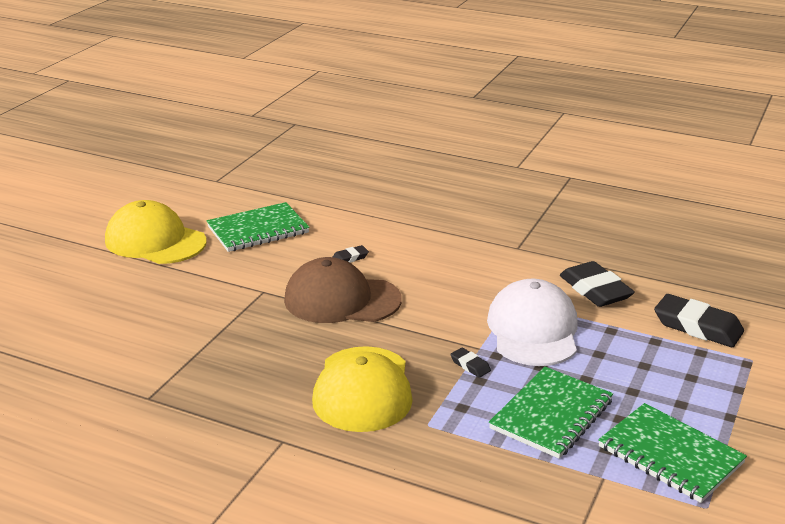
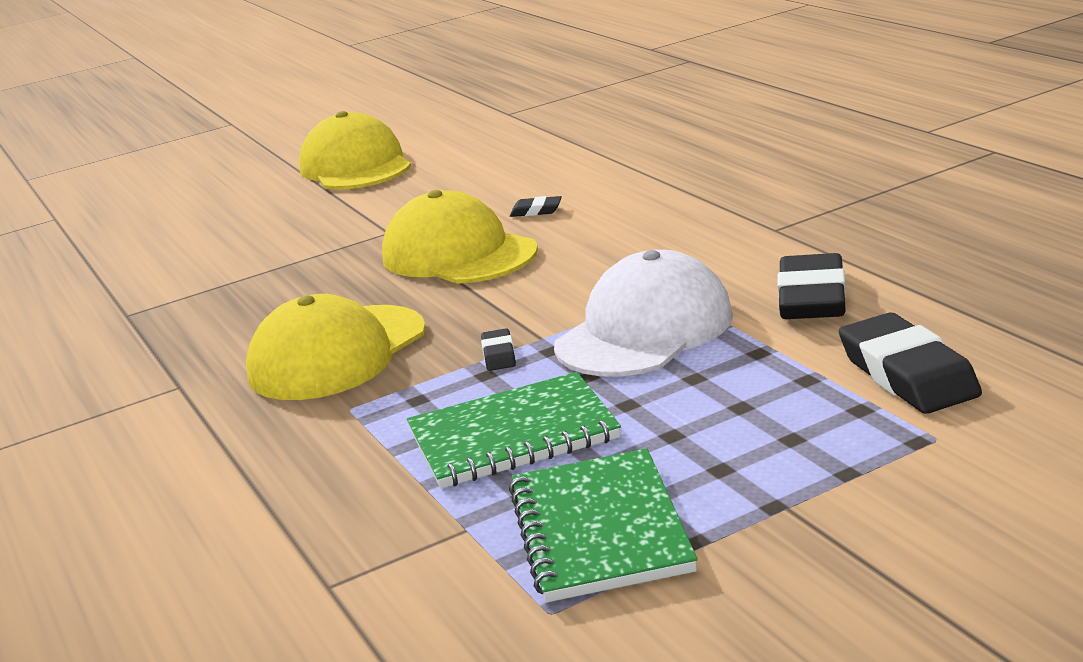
camera: 40 degrees right, 5 degrees down
(258, 230) = (477, 168): green notebook -> none
(342, 300) = (459, 254): brown cap -> yellow cap

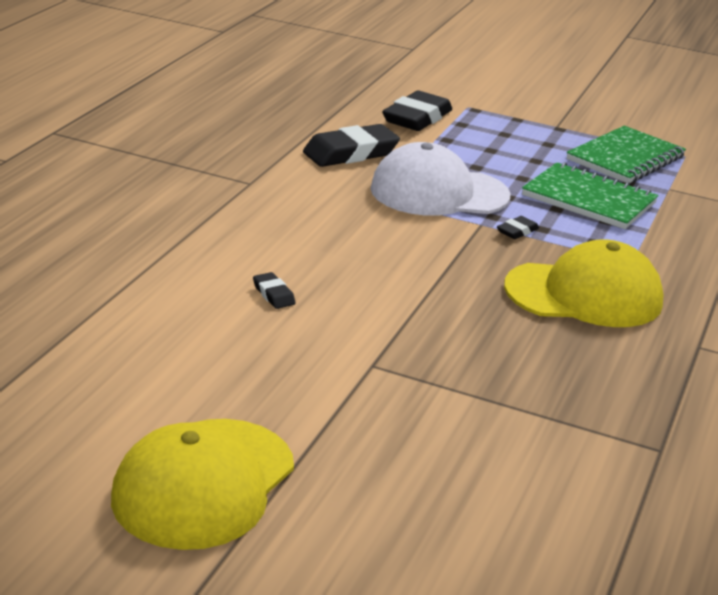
camera: 135 degrees left, 5 degrees up
(459, 254) = (389, 303): yellow cap -> none

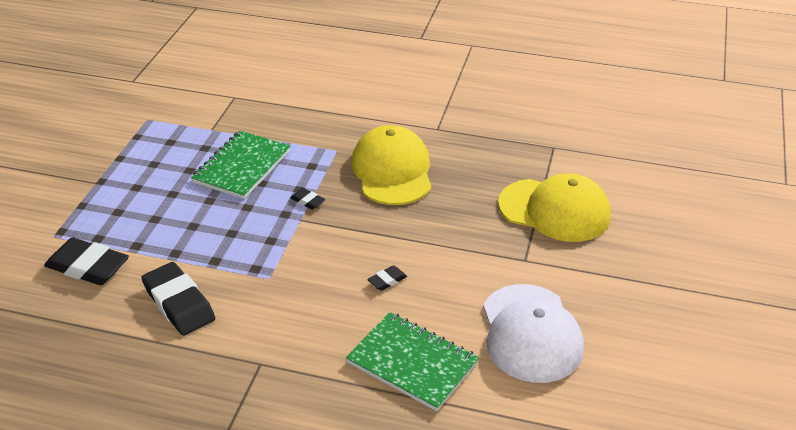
camera: 95 degrees left, 10 degrees up
(204, 483) = (690, 318): yellow cap -> yellow cap (554, 210)
(273, 294) = (455, 319): black eraser -> black eraser (387, 280)
(439, 192) = (250, 244): white cap -> white cap (531, 333)
(625, 158) = (160, 147): green notebook -> green notebook (412, 363)

